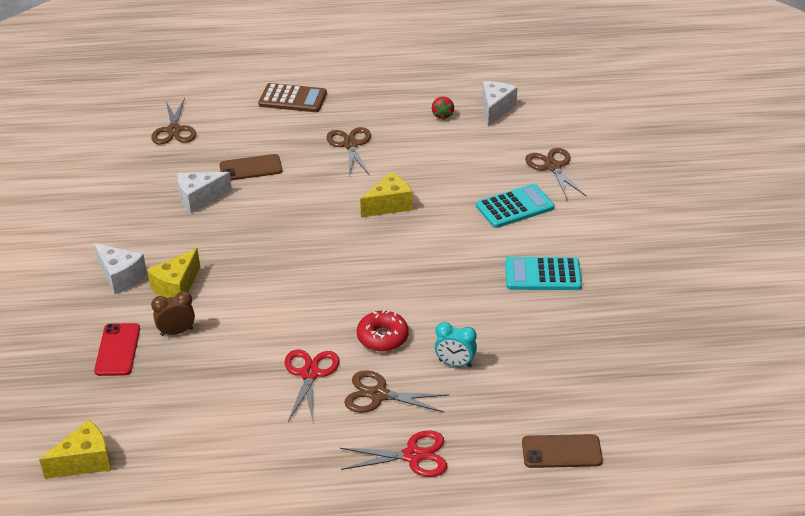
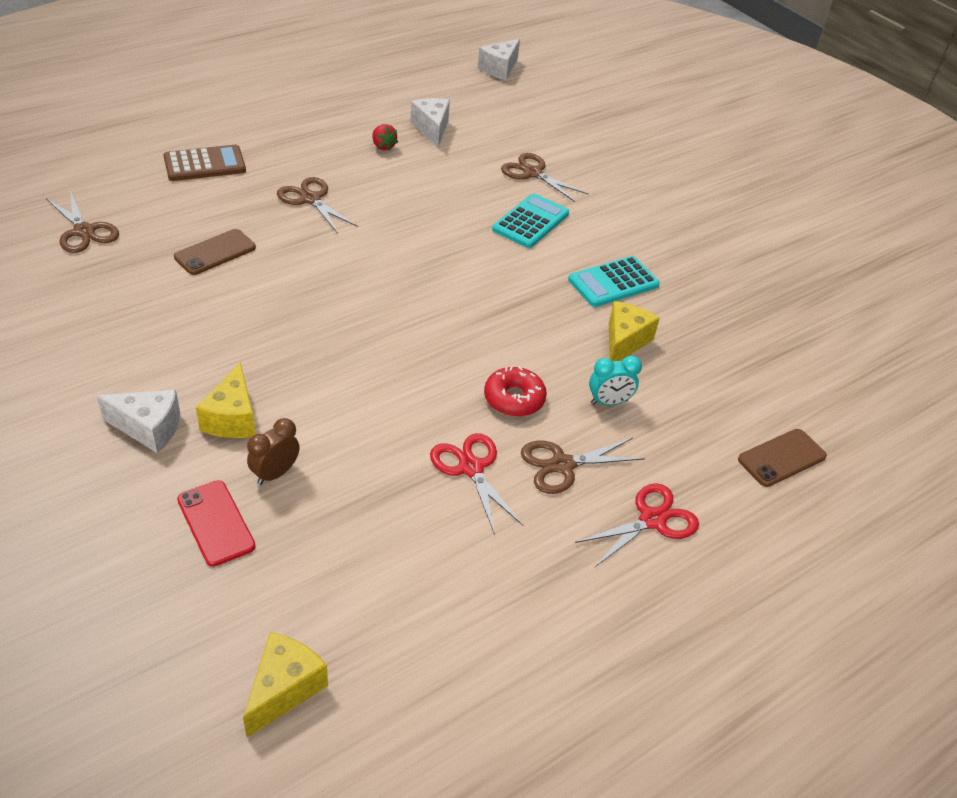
camera: 35 degrees left, 5 degrees up
(199, 199) = (179, 304): white cheese -> white cheese (499, 69)
(389, 205) = (404, 253): yellow cheese -> yellow cheese (624, 342)

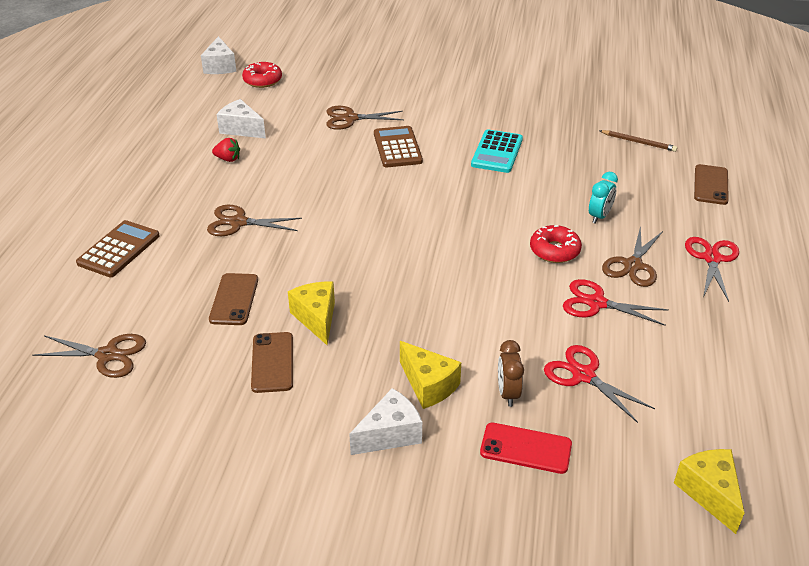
camera: 40 degrees left, 5 degrees down
(164, 315) = (272, 362): none -> brown phone
(355, 512) = (583, 375): none -> red scissors
(514, 99) = (262, 80): none -> red donut
(530, 222) = (397, 147): turquoise calculator -> brown calculator
(624, 342) = (554, 180): yellow cheese -> yellow cheese (316, 318)
(776, 367) = (638, 142): none -> brown pencil

